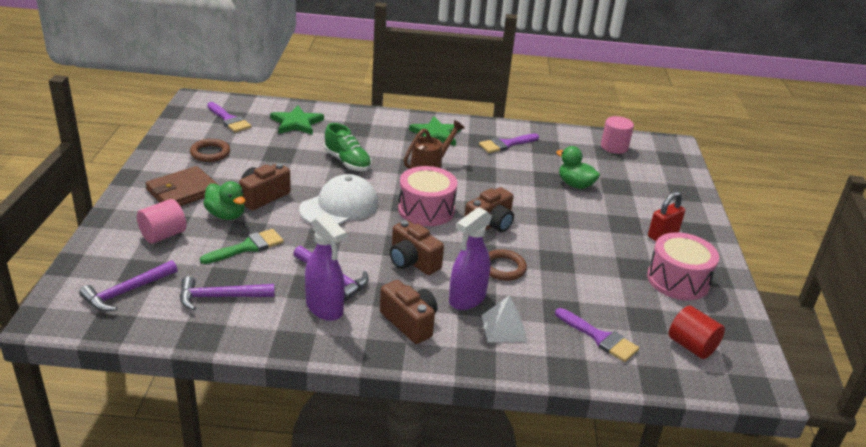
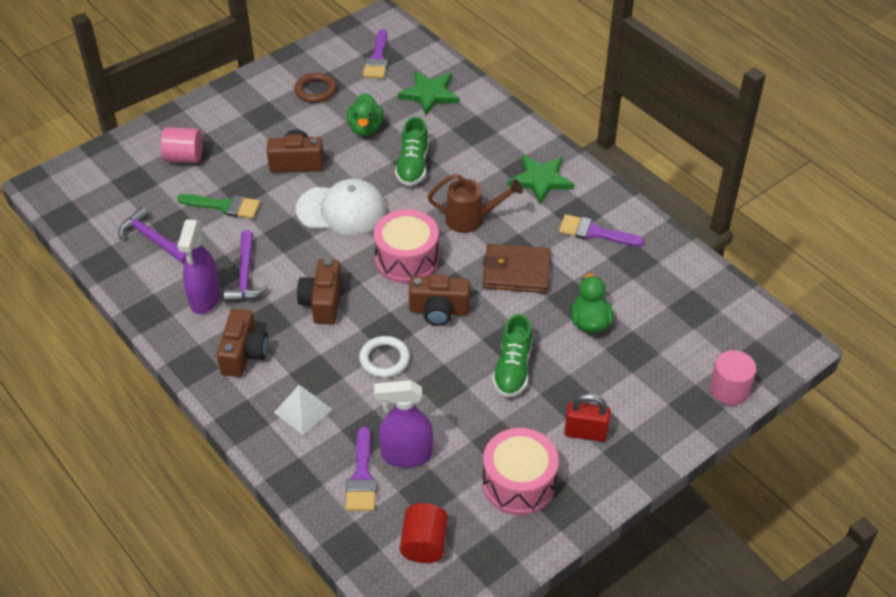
camera: 50 degrees right, 15 degrees up
(127, 292) = (105, 195): purple hammer -> none
(183, 191) = (247, 121): brown wallet -> brown wallet (516, 271)
(226, 215) = (248, 165): green duck -> green duck (365, 128)
(467, 299) = (313, 365): purple spray bottle -> purple spray bottle (406, 455)
(503, 268) = (384, 359): brown ring -> white ring
(578, 229) = (513, 369): none -> green shoe
(614, 147) = (711, 306): pink cylinder -> pink cylinder (729, 389)

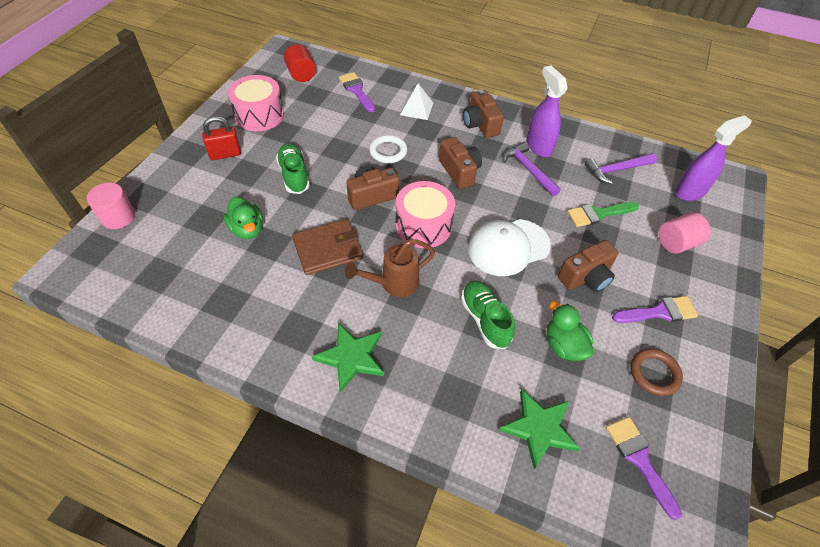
camera: 150 degrees right, 5 degrees up
(153, 240) = (616, 170): purple hammer -> purple hammer turned 150 degrees clockwise
(406, 455) = (337, 107): purple spray bottle -> purple spray bottle (690, 191)
(594, 232) = (272, 316): purple brush -> purple brush (659, 312)

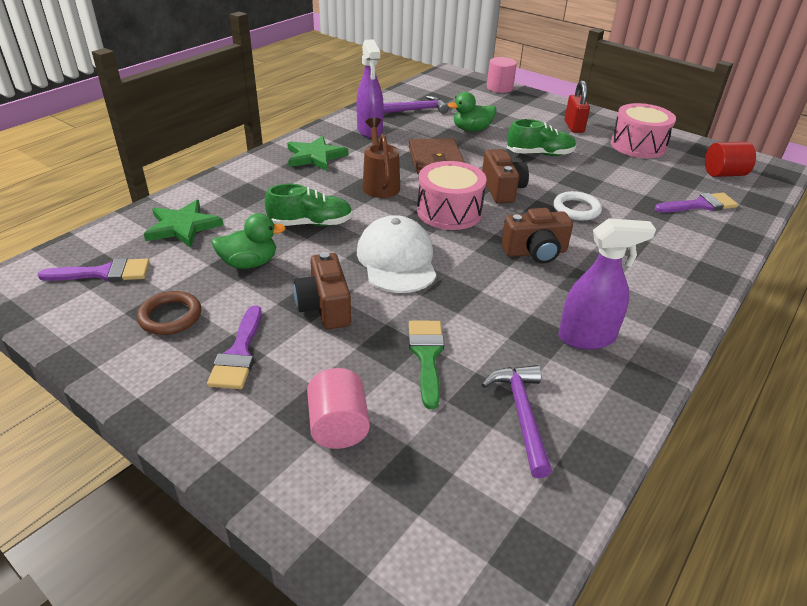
camera: 105 degrees right, 15 degrees down
(416, 108) = (668, 243): white pyramid -> none
(480, 124) = (638, 291): brown camera -> none
(528, 170) = (532, 312): purple hammer -> purple hammer (416, 110)
(690, 191) = (447, 507): purple spray bottle -> purple spray bottle (370, 131)

